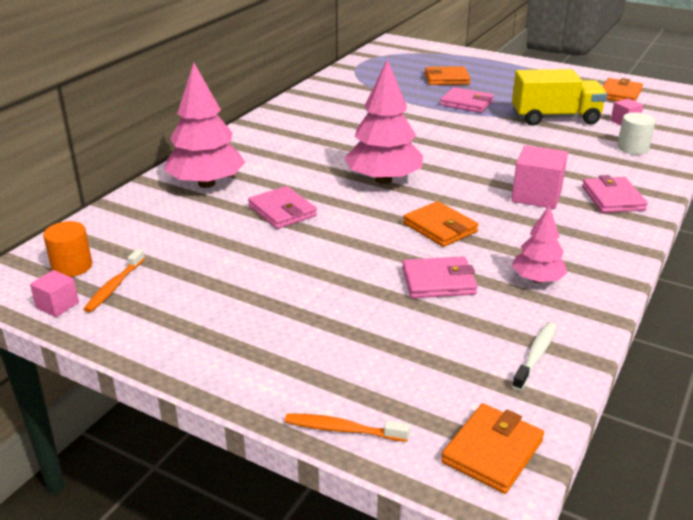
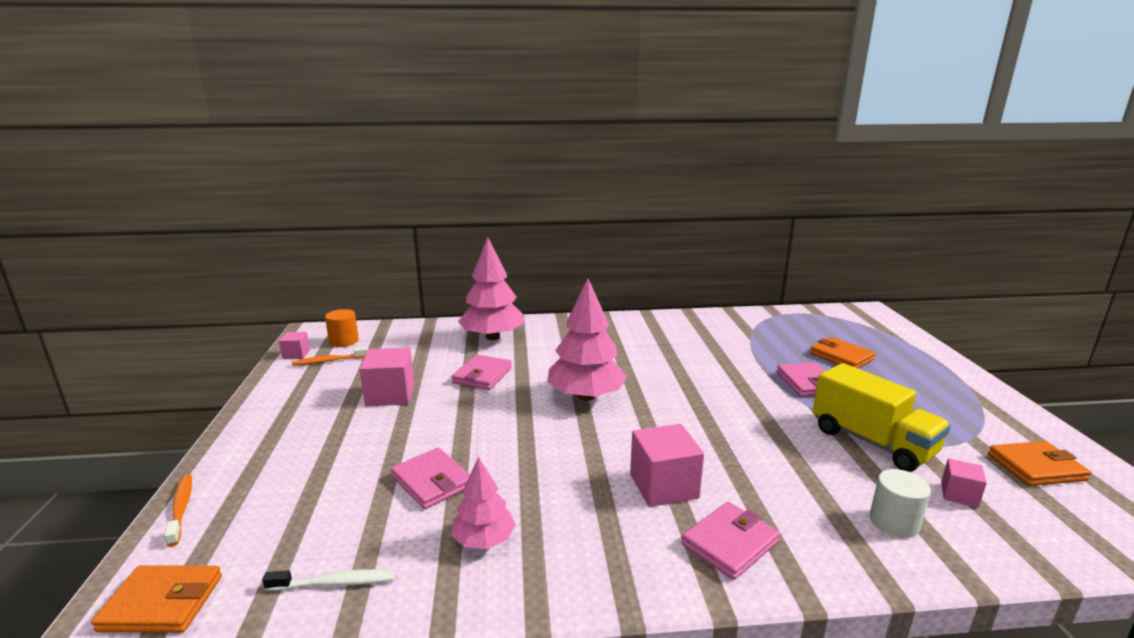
camera: 55 degrees right, 10 degrees down
(255, 267) = (390, 395): none -> pink cube
(440, 228) = (531, 451): orange wallet -> none

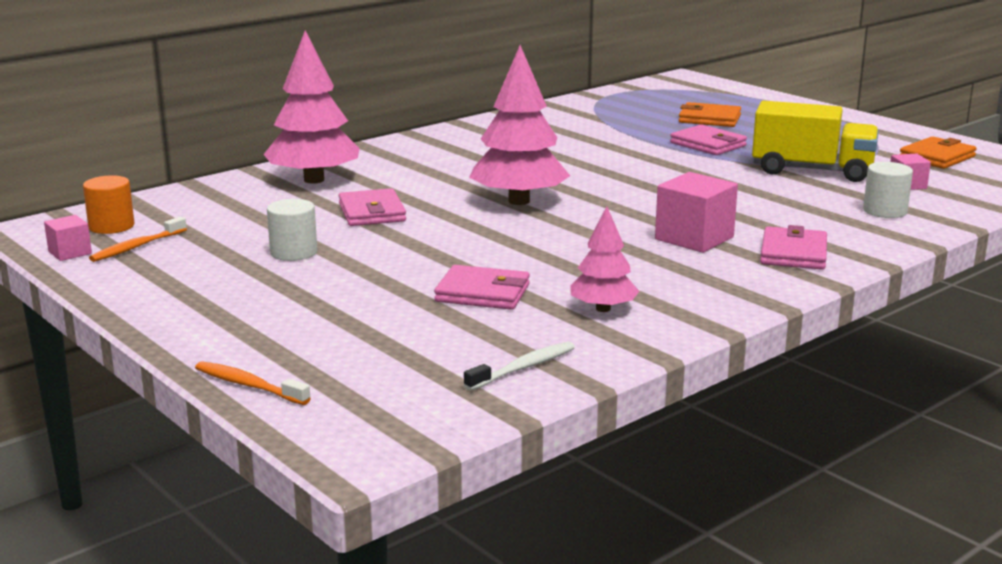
camera: 35 degrees left, 0 degrees up
(162, 603) = (385, 429): orange wallet -> none
(390, 395) = (293, 252): pink cube -> white cylinder

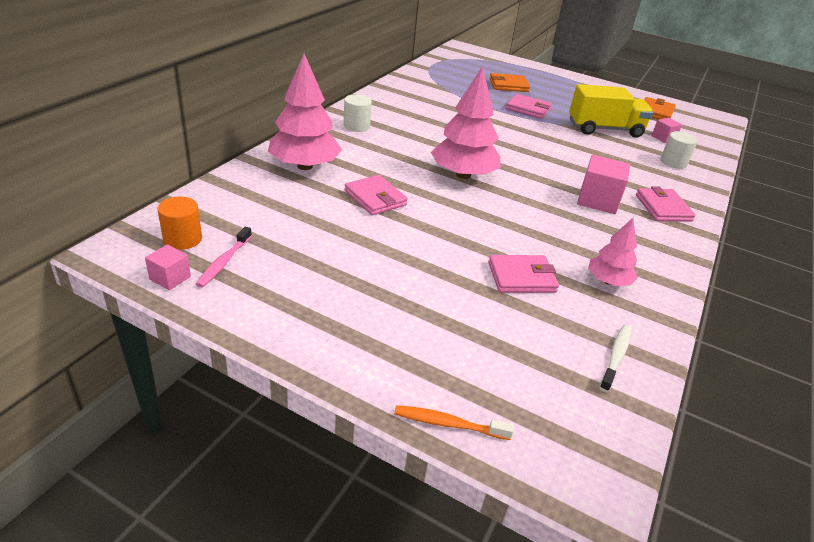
camera: 25 degrees left, 15 degrees up
(137, 247) = (224, 262): orange toothbrush -> pink toothbrush
(293, 252) = (354, 251): white cylinder -> white cylinder (356, 126)

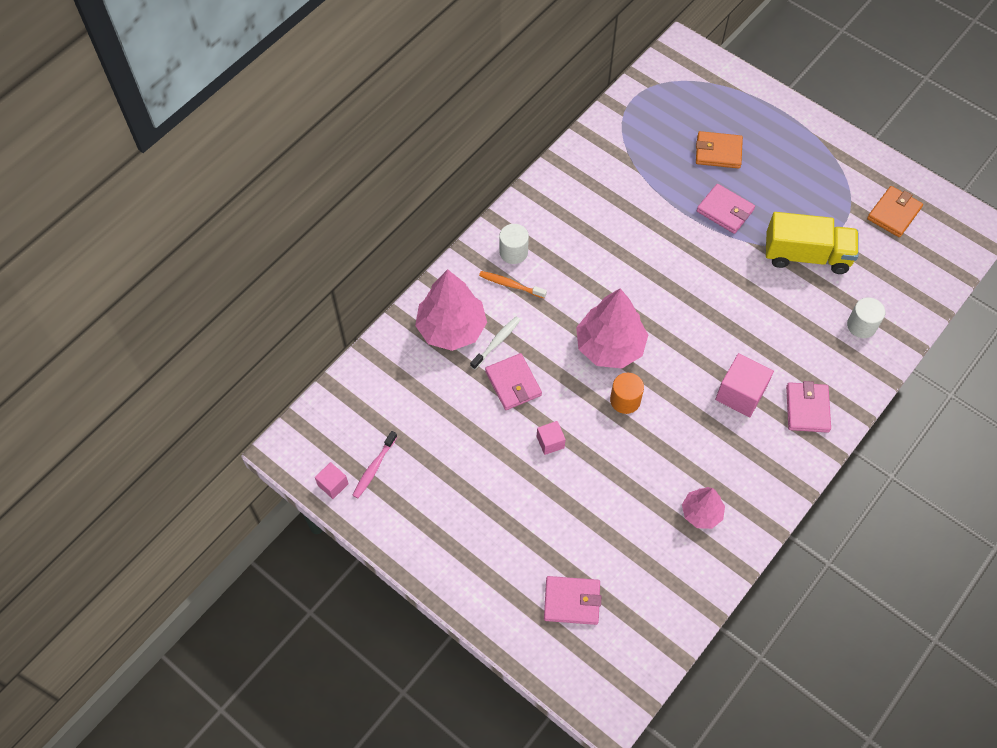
camera: 15 degrees right, 25 degrees up
(183, 239) = (341, 436): orange cylinder -> orange cylinder (625, 400)
(448, 424) = (522, 647): orange toothbrush -> orange toothbrush (510, 285)
(521, 277) = (623, 502): pink wallet -> pink wallet (572, 601)
(616, 357) = (671, 599): white toothbrush -> white toothbrush (496, 342)
(663, 138) = (874, 274): pink cube -> pink cube (550, 442)

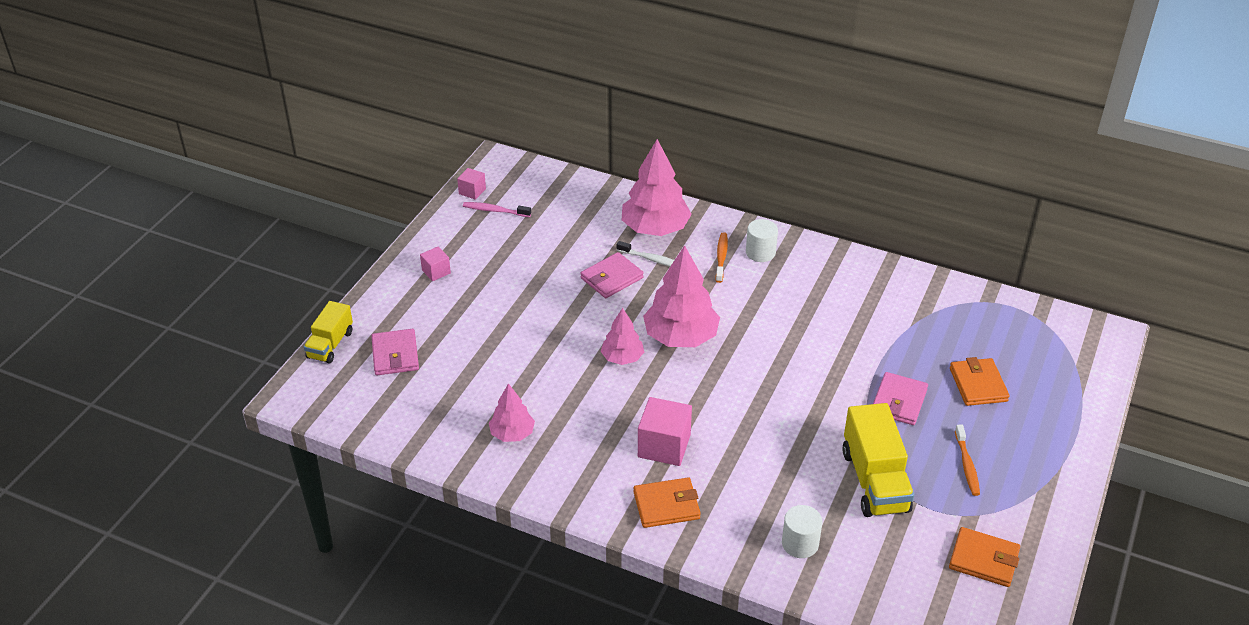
camera: 75 degrees right, 20 degrees down
(540, 664) = (330, 344): none -> yellow truck
(550, 442) = (557, 313): pink cube -> pink cube (436, 271)
(625, 400) = (622, 358): orange cylinder -> pink tree
(801, 190) = (967, 465): none -> orange toothbrush
(807, 409) = (666, 505): pink wallet -> orange wallet

